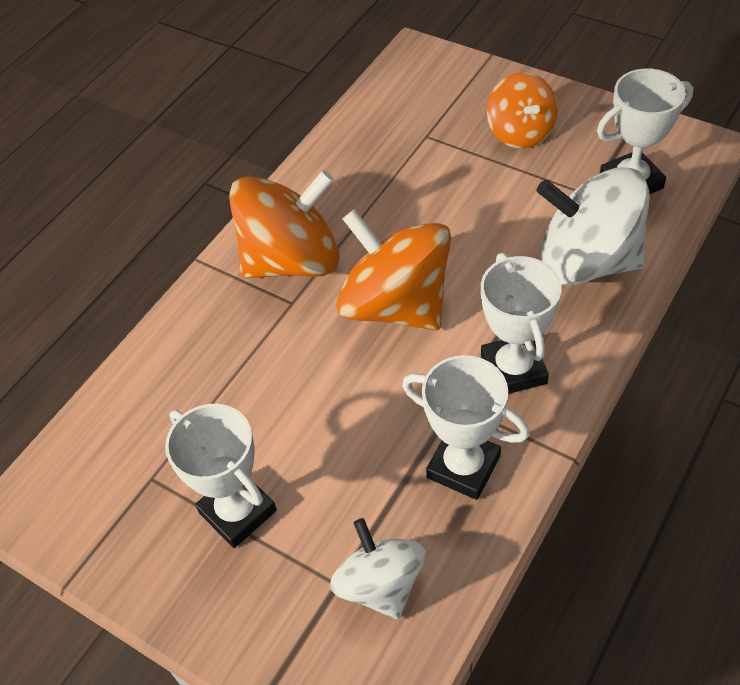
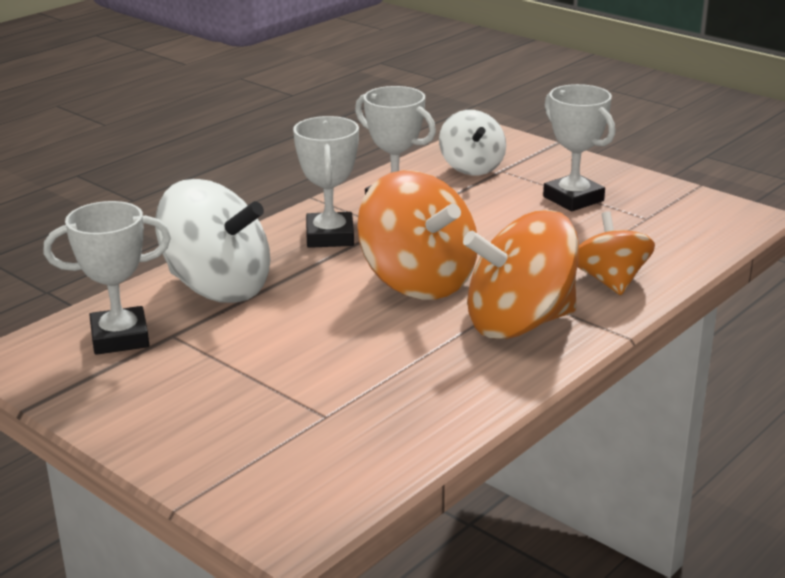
camera: 175 degrees left, 25 degrees down
(520, 132) = (205, 401): orange spinning top -> orange spinning top (610, 281)

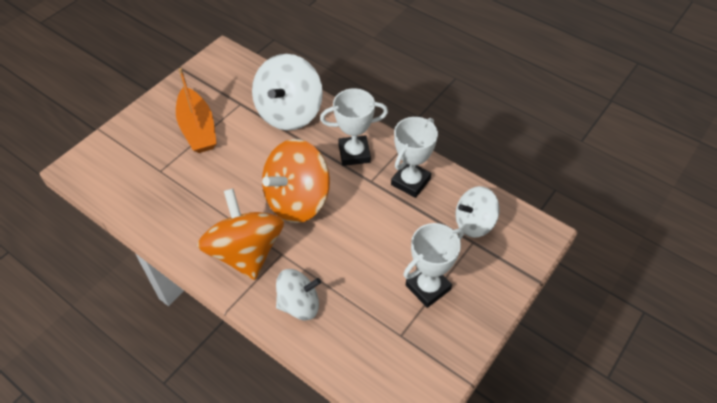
camera: 85 degrees right, 25 degrees up
(120, 337) = (238, 85): white trophy -> none
(224, 378) = (198, 129): none -> orange boat
(610, 281) = (299, 304): orange spinning top -> white spinning top

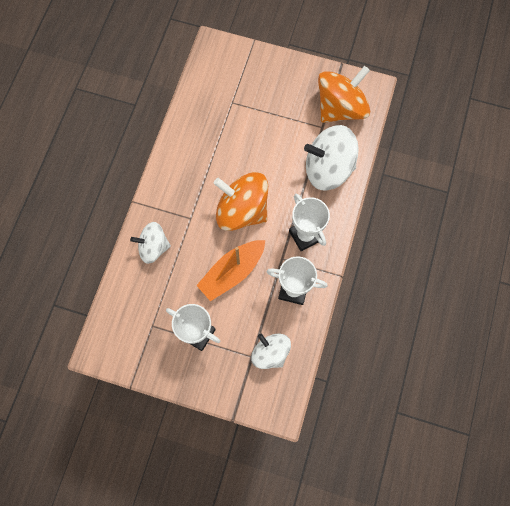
camera: 70 degrees right, 20 degrees up
(198, 129) = (282, 108): orange boat -> orange boat (232, 272)
(246, 252) = (183, 193): orange spinning top -> orange spinning top (340, 108)
(299, 304) = (153, 247): white spinning top -> white spinning top turned 120 degrees clockwise

